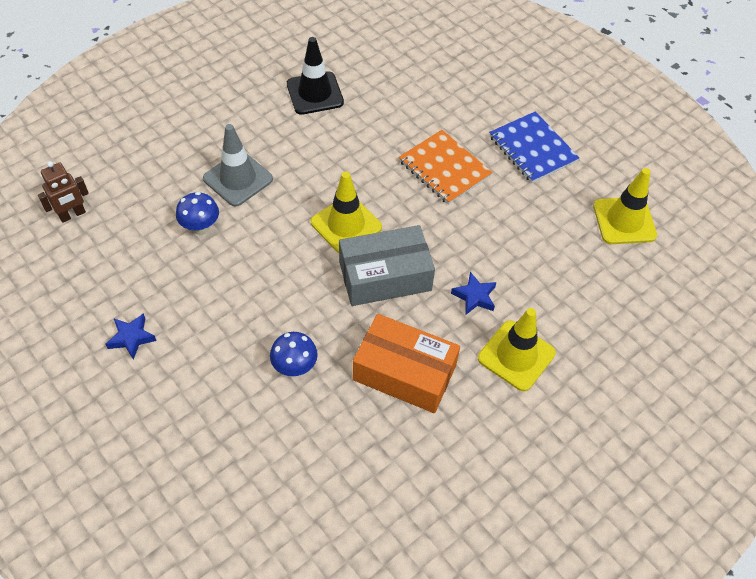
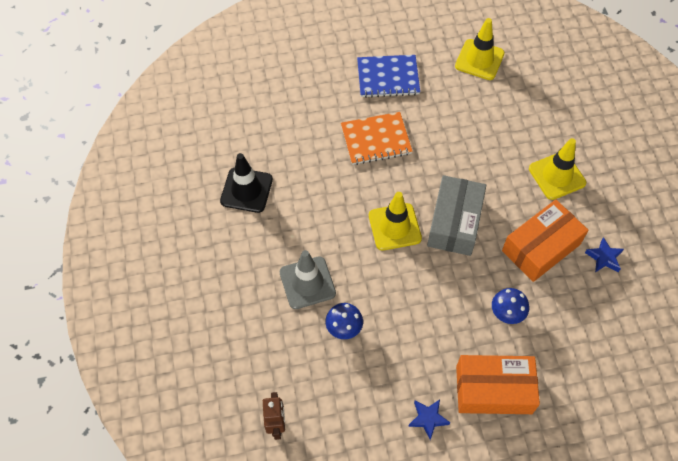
camera: 60 degrees left, 5 degrees up
(194, 388) = (493, 390): none -> orange box
(474, 296) = (499, 176): blue star -> blue star (604, 258)

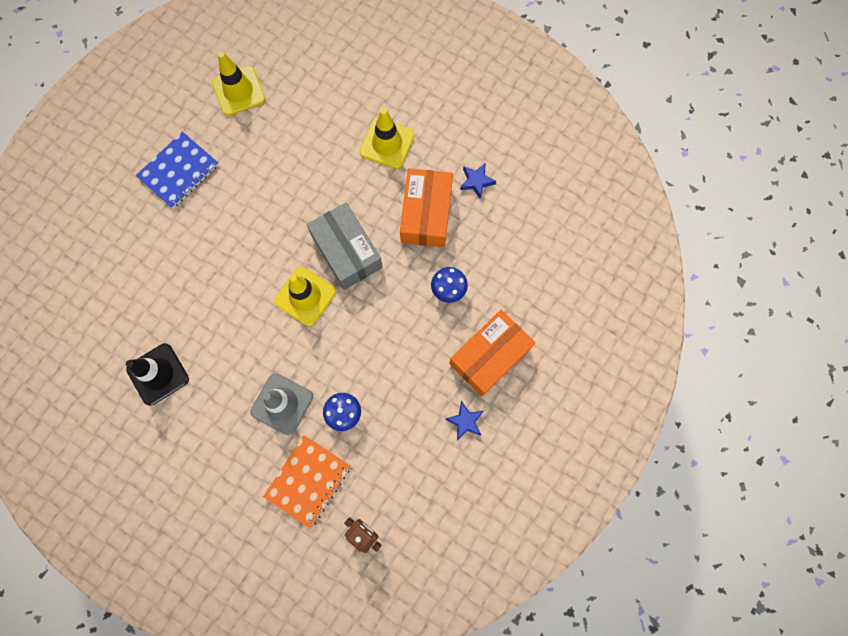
camera: 45 degrees left, 15 degrees up
(376, 139) = (221, 235): orange notebook -> orange notebook (308, 481)

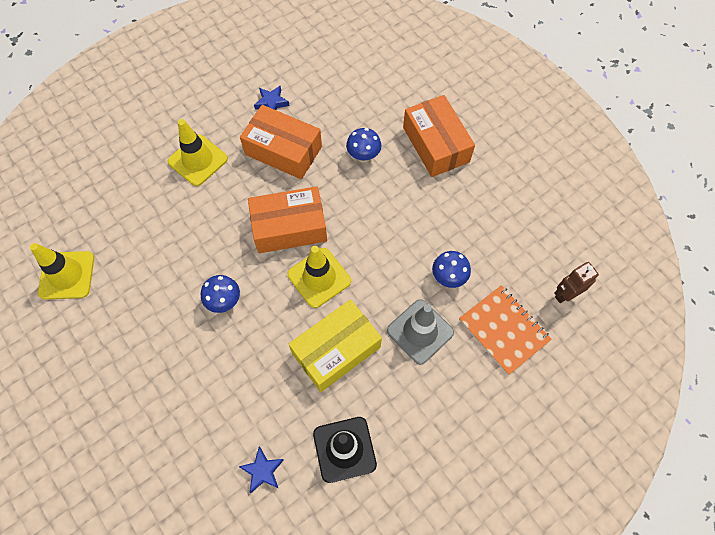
camera: 70 degrees left, 10 degrees down
(178, 171) = (124, 362): blue notebook -> none
(241, 336) = (336, 350): none -> yellow box
(256, 225) = (224, 301): none -> blue mushroom
(347, 251) = (289, 227): grey box -> orange box
(465, 421) = (488, 181): blue star -> blue star (262, 471)

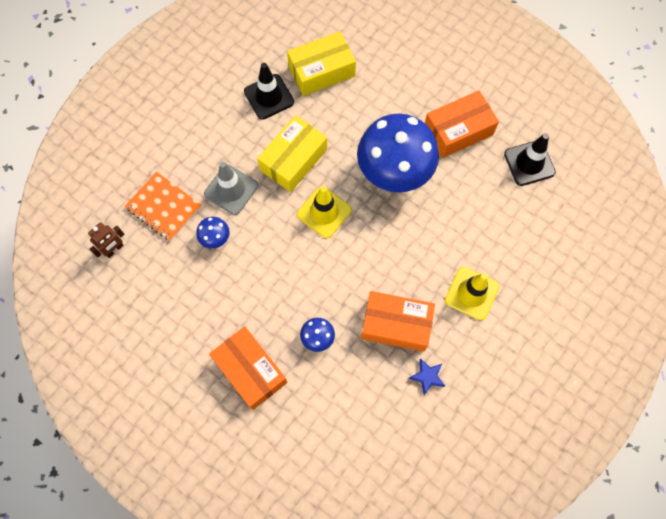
camera: 165 degrees right, 5 degrees up
(67, 275) = (529, 163): yellow traffic cone -> black traffic cone
(224, 301) = (394, 174): blue mushroom -> blue mushroom, size x2.45
(262, 471) = (321, 71): blue star -> yellow box
(289, 227) = (363, 250): orange box -> orange box (458, 131)

